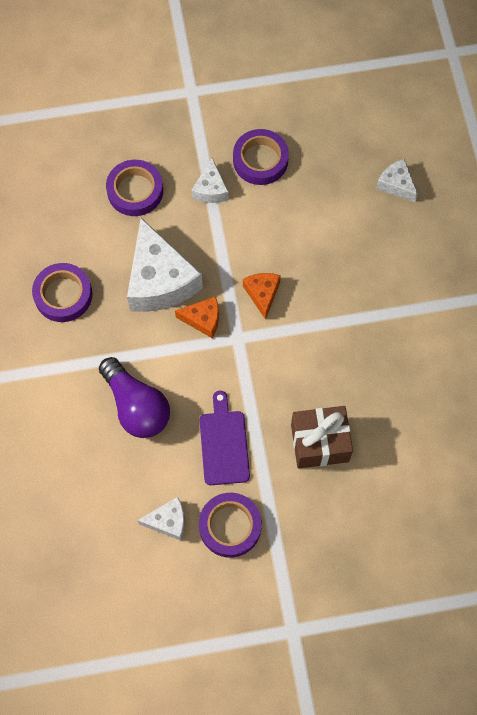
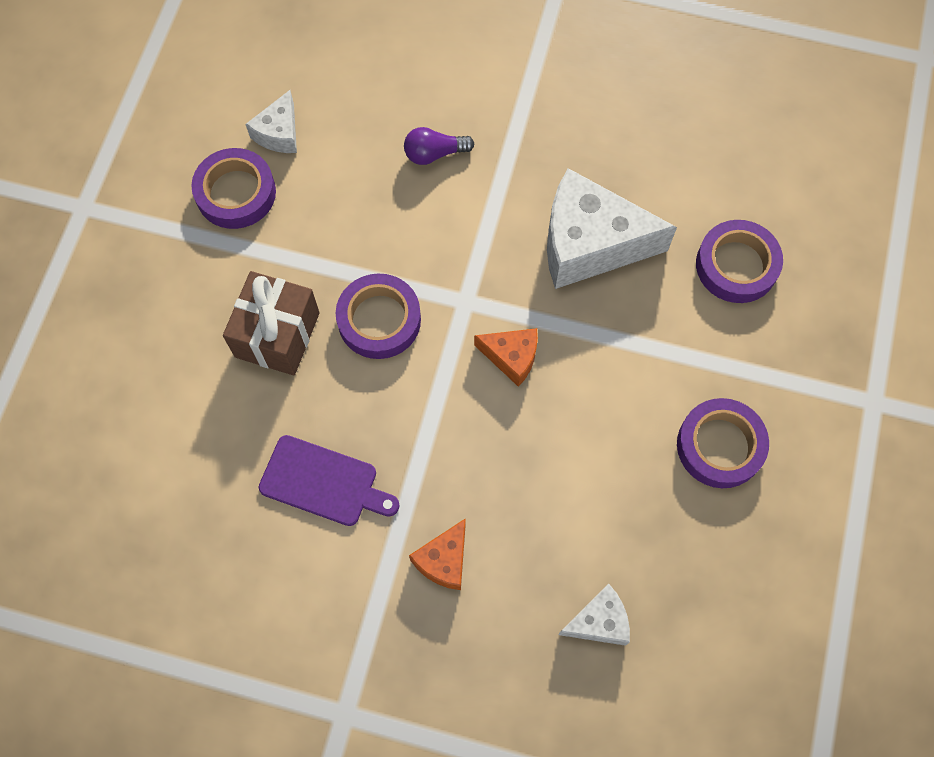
camera: 115 degrees right, 0 degrees up
(63, 295) = (620, 130): purple tape -> purple tape (379, 320)
(136, 406) = (434, 154): purple light bulb -> purple light bulb, size x0.55
(203, 319) = (510, 271): orange cheese -> orange cheese (444, 560)
(210, 189) = (699, 360): white cheese -> none
(224, 444) = (337, 227): purple cutting board -> purple cutting board (324, 482)

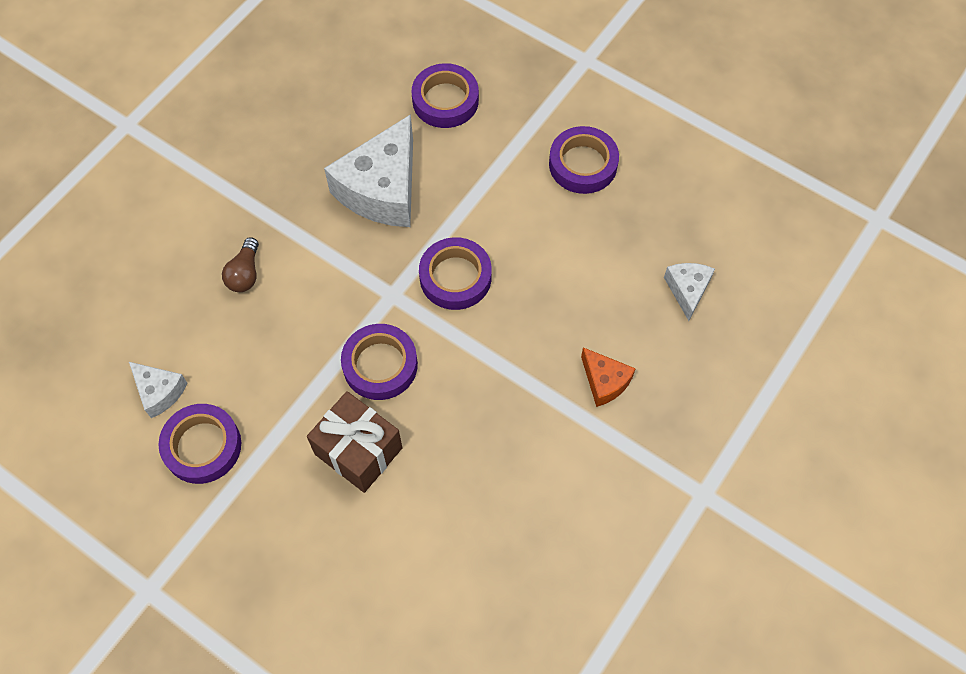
camera: 70 degrees left, 5 degrees down
(324, 482) = (507, 452): purple cutting board -> none
(434, 154) = (245, 273): purple light bulb -> brown light bulb
(512, 357) = (455, 277): orange cheese -> purple tape

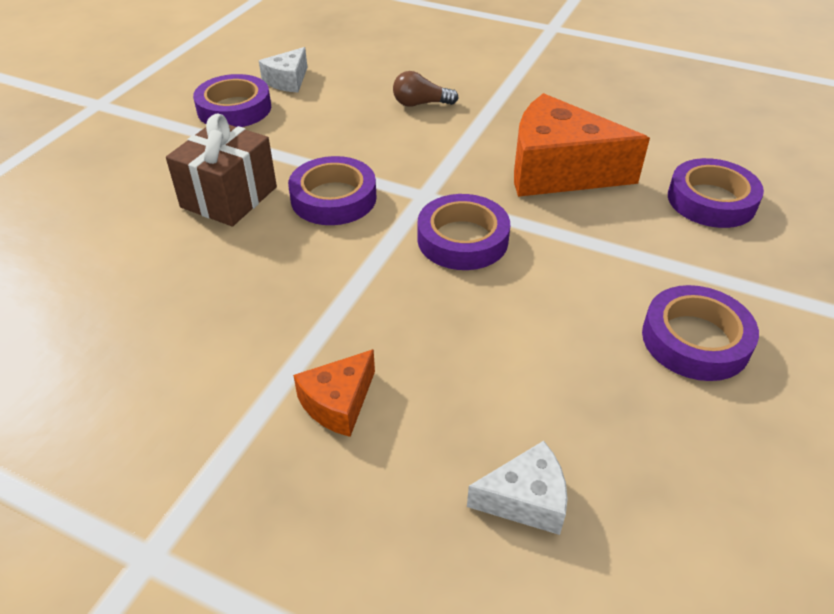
camera: 80 degrees right, 20 degrees down
(382, 189) = (558, 170): white cheese -> orange cheese

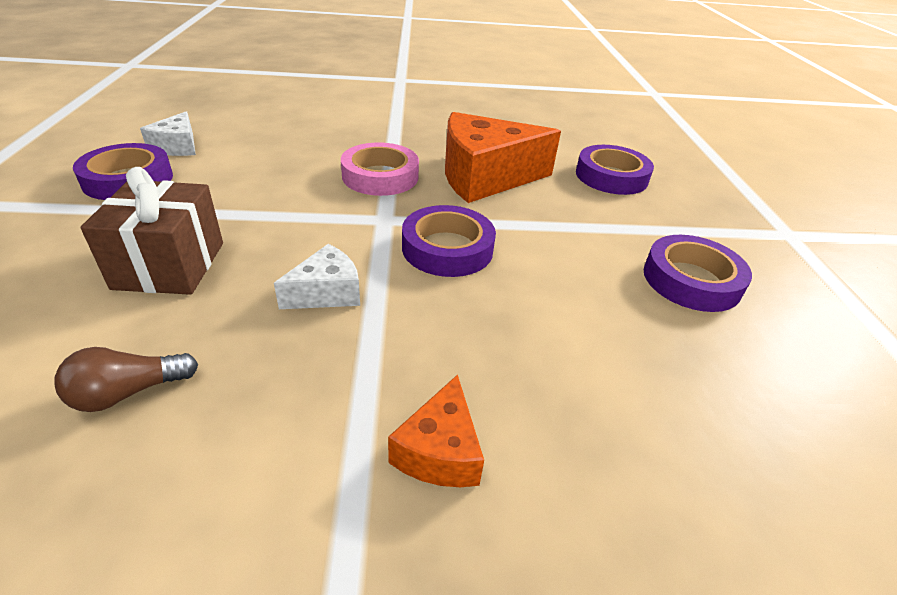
camera: 30 degrees left, 5 degrees down
(333, 198) = (294, 240): purple tape -> none
(420, 104) = (328, 146): brown light bulb -> brown light bulb (128, 392)
(450, 148) = (380, 176): none -> pink tape
(525, 500) = (694, 478): white cheese -> white cheese (327, 292)

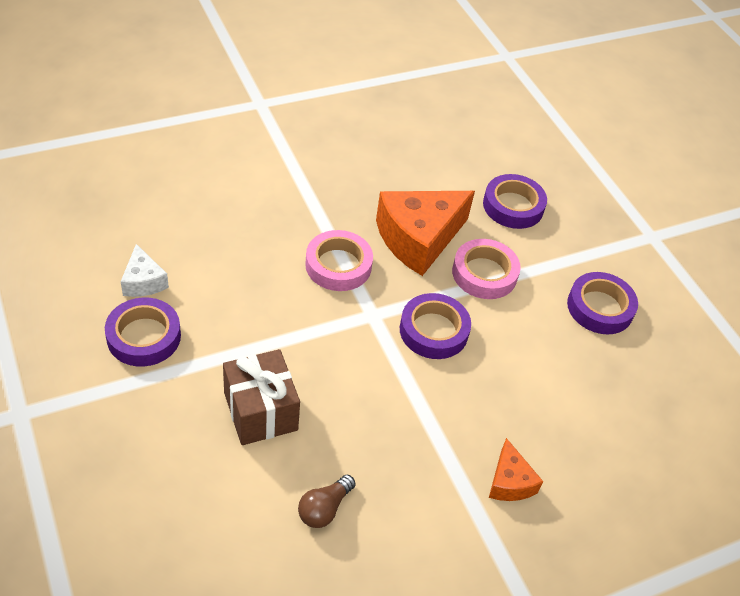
camera: 25 degrees left, 10 degrees up
(327, 292) = (381, 398): white cheese -> none
(545, 217) = (484, 273): none -> pink tape

